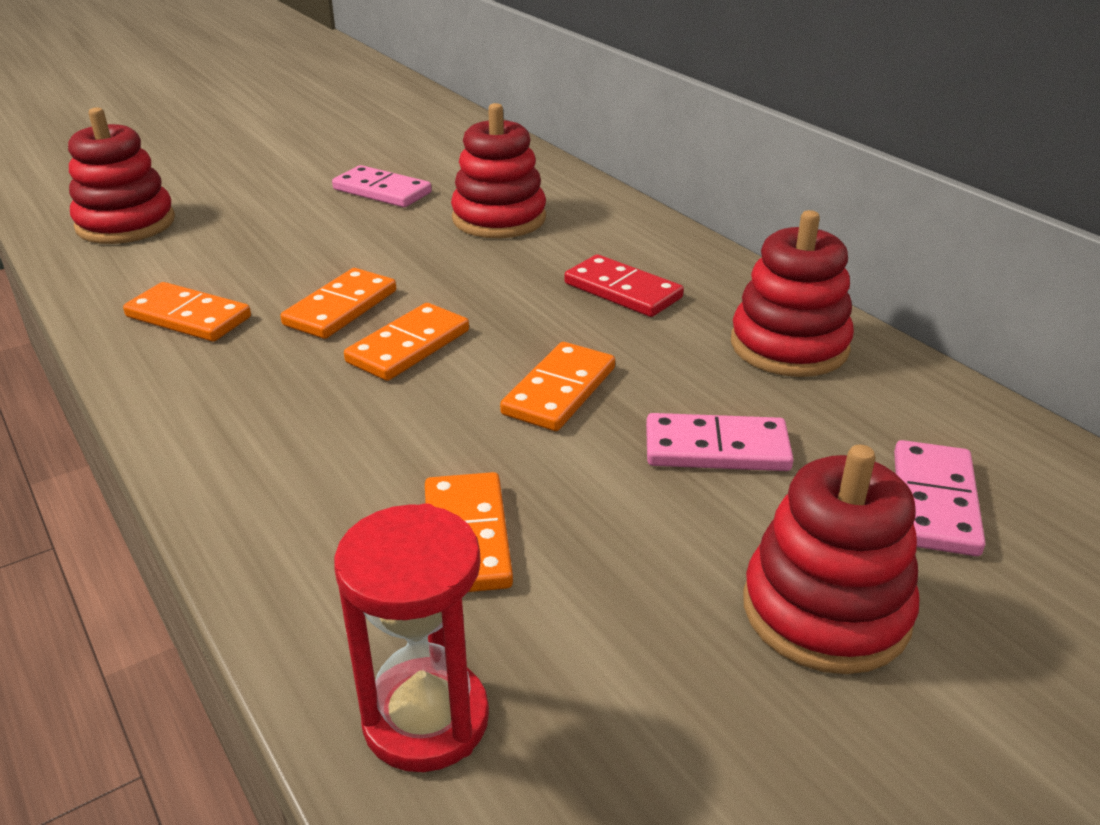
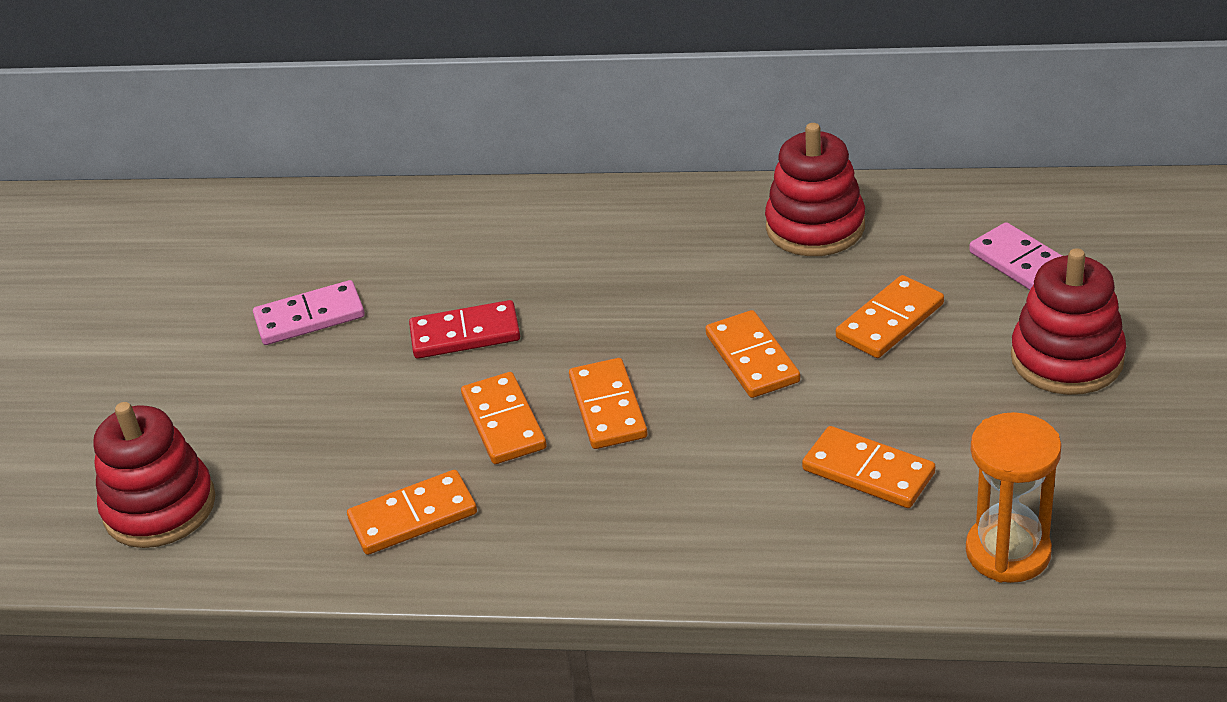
camera: 45 degrees left, 5 degrees up
(426, 719) = (1008, 552): red hourglass -> orange hourglass
(499, 219) = (456, 272): red stacking toy -> none
(623, 290) = (655, 263): red domino -> red domino (465, 334)
(716, 448) = (889, 321): pink domino -> orange domino

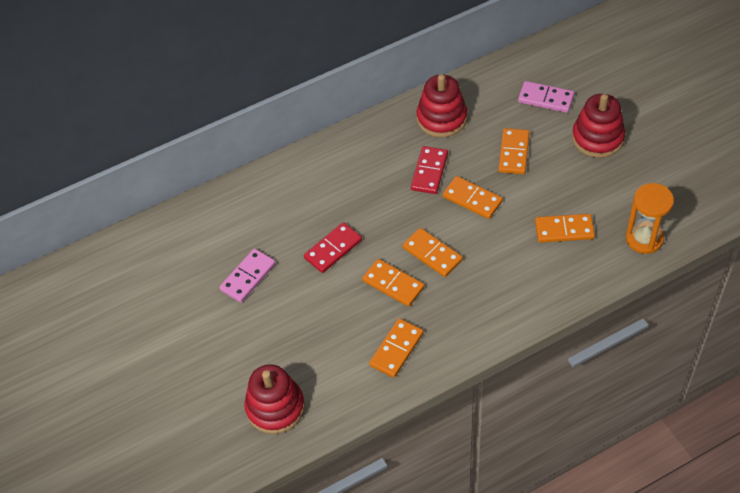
camera: 35 degrees left, 15 degrees up
(721, 292) = (429, 172): none -> red domino

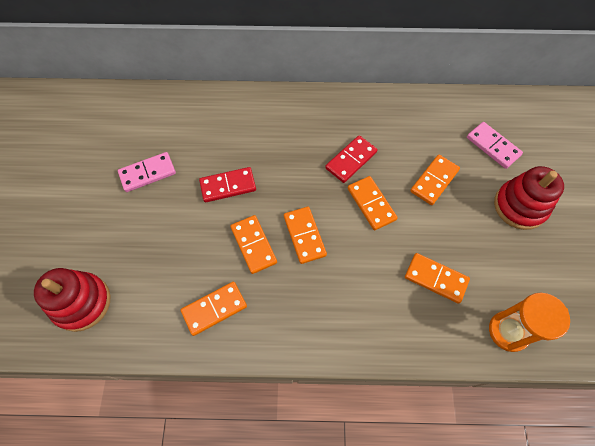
camera: 25 degrees right, 10 degrees up
(441, 118) = (391, 119): red stacking toy -> none

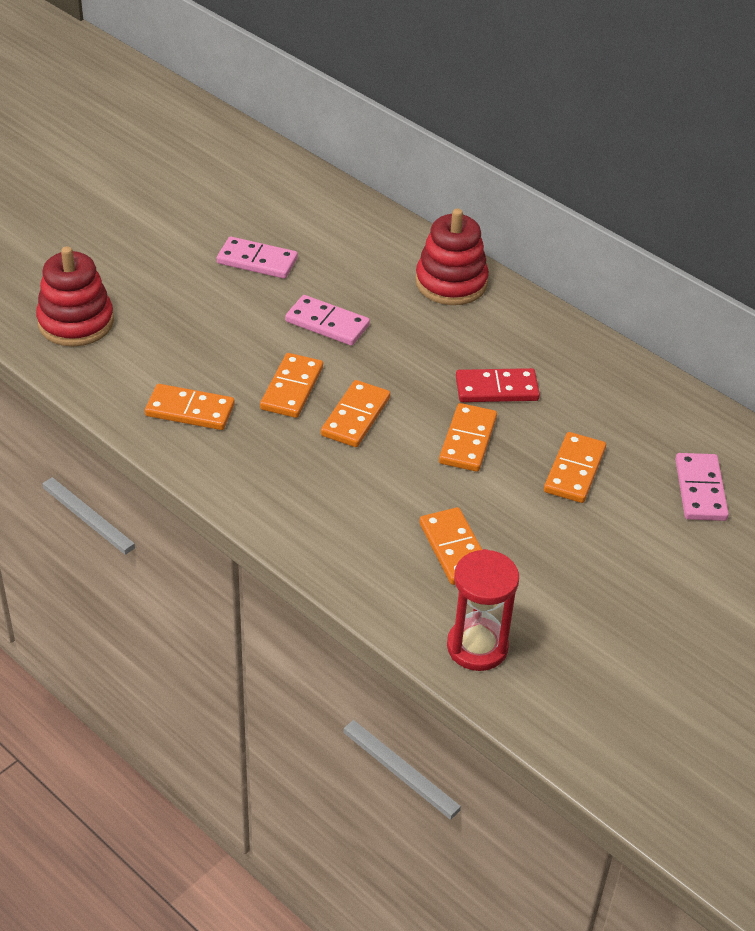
camera: 40 degrees right, 20 degrees down
(228, 186) = (327, 323): red domino -> pink domino
(434, 181) = (574, 470): orange domino -> orange domino turned 60 degrees counterclockwise
(508, 331) = (477, 647): orange hourglass -> red hourglass
(519, 206) = (653, 563): red stacking toy -> red stacking toy (451, 283)

